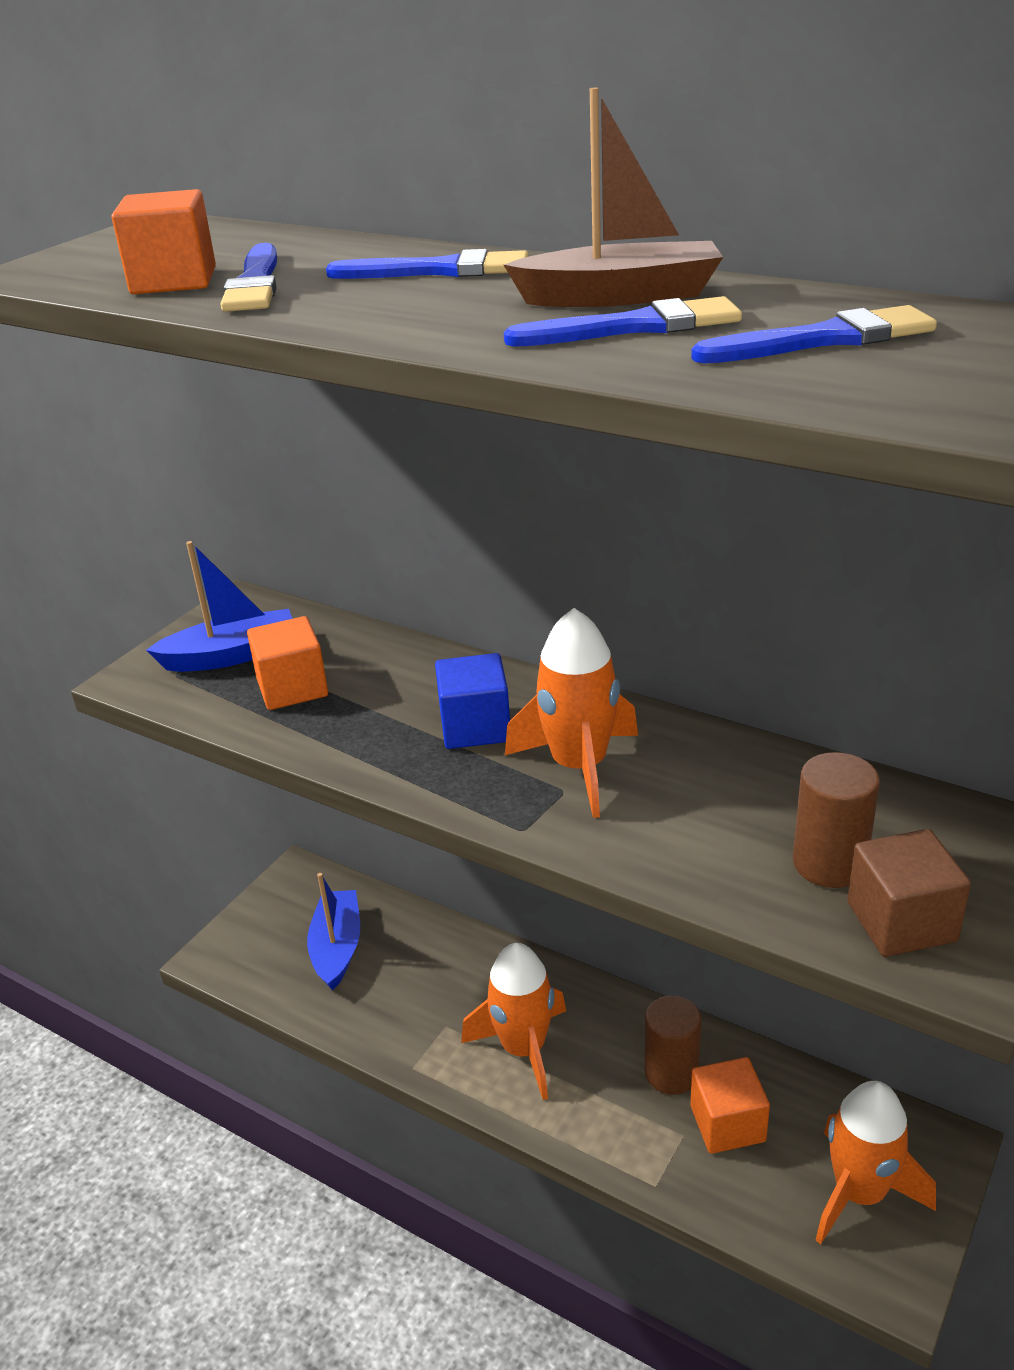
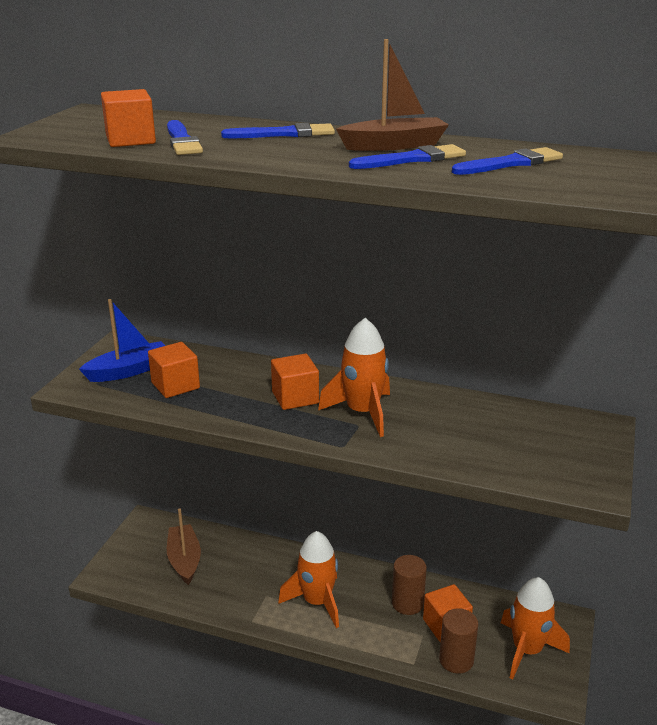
camera: 15 degrees left, 5 degrees down
(337, 948) = (184, 560): blue boat -> brown boat
(475, 727) = (295, 397): blue cube -> orange cube
(829, 863) = (513, 447): brown cylinder -> brown cylinder (456, 660)
(901, 922) = (558, 470): brown cube -> none

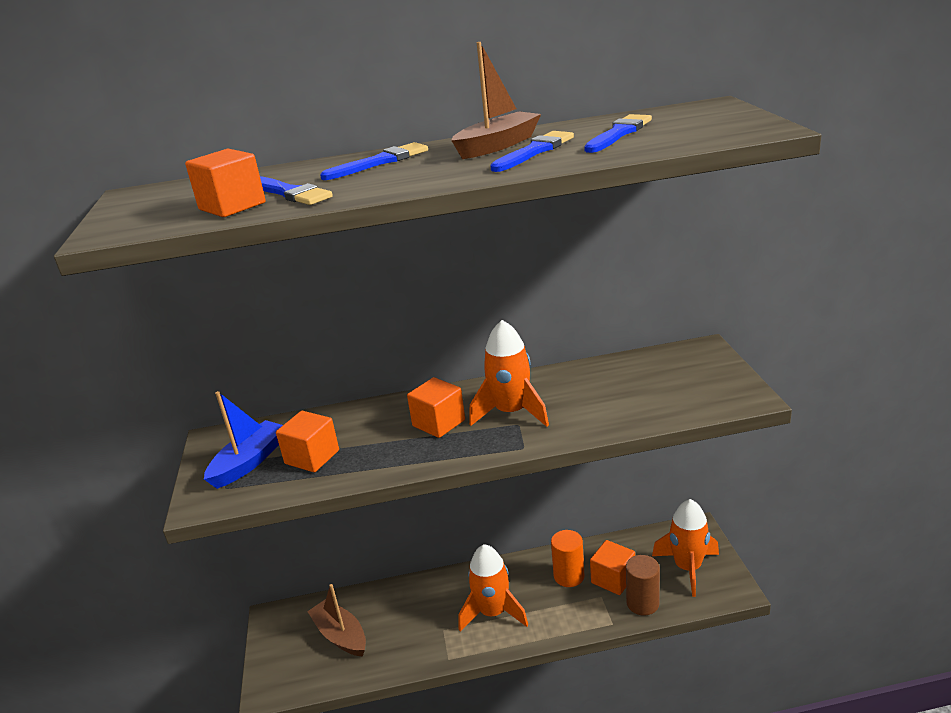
camera: 25 degrees left, 0 degrees up
(407, 603) = (569, 576): brown cylinder -> orange cylinder

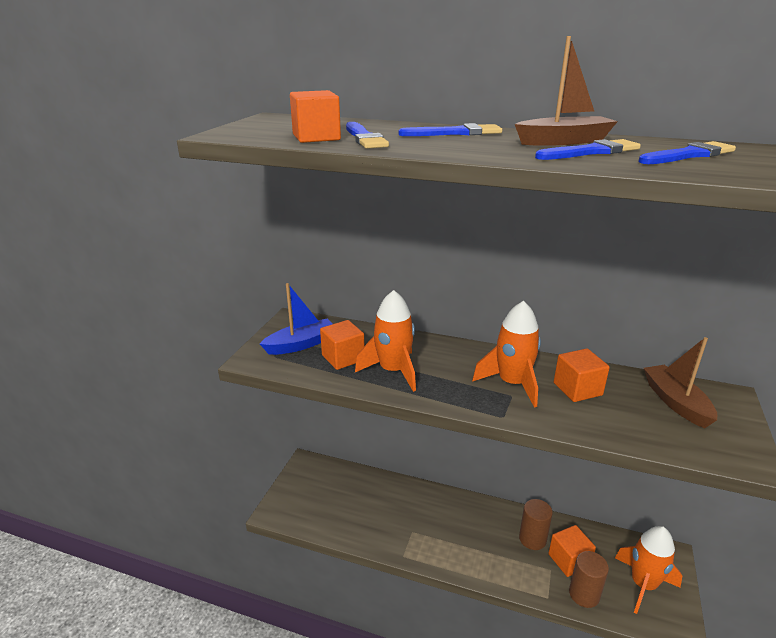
camera: 25 degrees right, 0 degrees up
(341, 635) = (340, 498): brown boat -> brown boat (676, 402)
(438, 423) = (449, 369): orange cube -> orange cube (577, 389)
(493, 612) = (456, 537): orange rocket -> orange rocket (393, 371)
(569, 576) = (532, 539): orange cylinder -> brown cylinder

